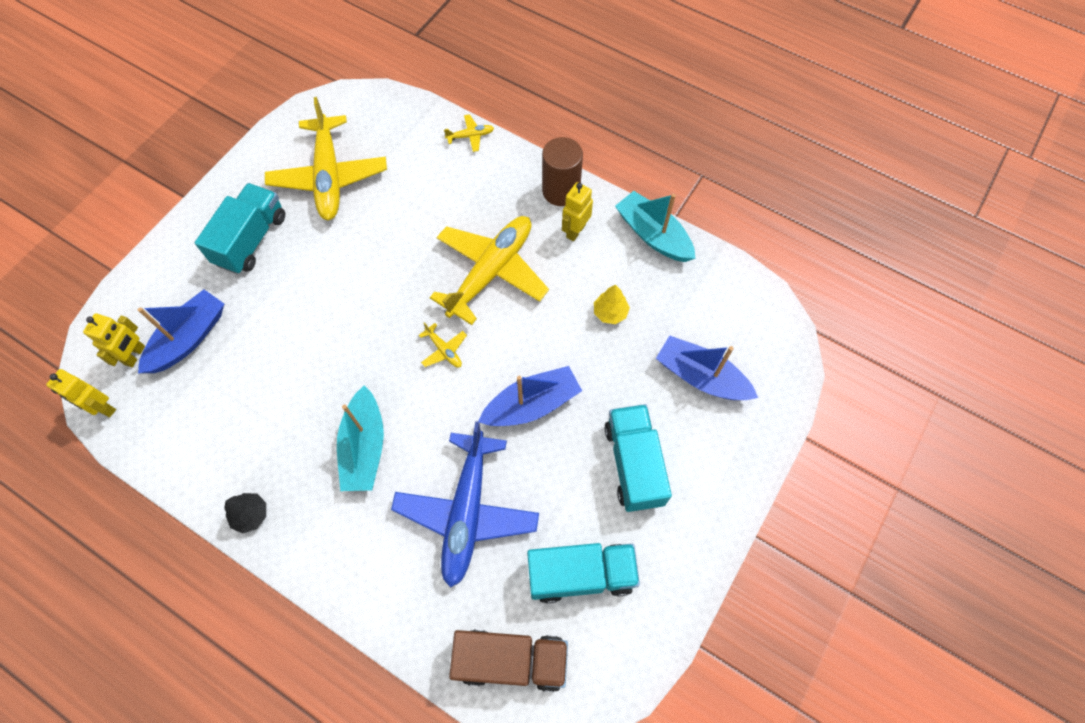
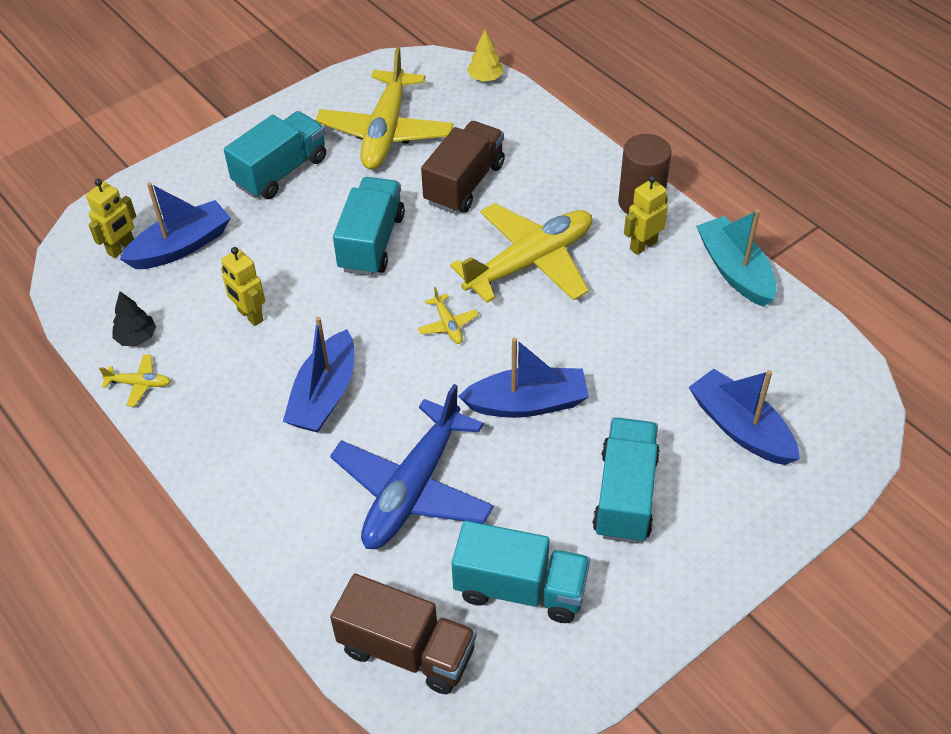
camera: 20 degrees right, 15 degrees down
(103, 408) = (71, 287): yellow robot -> yellow robot (250, 316)
(251, 514) = (179, 425): black tree -> black tree (136, 337)
(354, 289) = (371, 242): none -> turquoise truck
(364, 447) = (324, 395): turquoise boat -> blue boat
(412, 210) = (464, 184): none -> brown truck
(470, 136) = (556, 127): yellow plane -> yellow plane (139, 384)
(610, 312) = (654, 335): yellow tree -> yellow tree (485, 78)

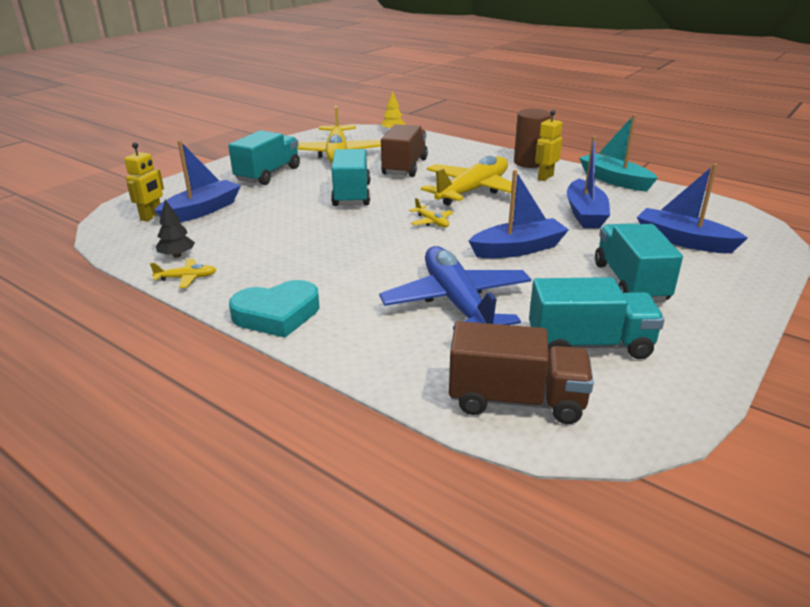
camera: 15 degrees left, 20 degrees down
(218, 469) = (277, 314): none -> turquoise heart
(250, 316) = (271, 235): yellow robot -> none
(324, 395) = (353, 264): blue boat -> blue boat (585, 214)
(412, 489) = (456, 302): blue plane -> blue plane turned 150 degrees clockwise

